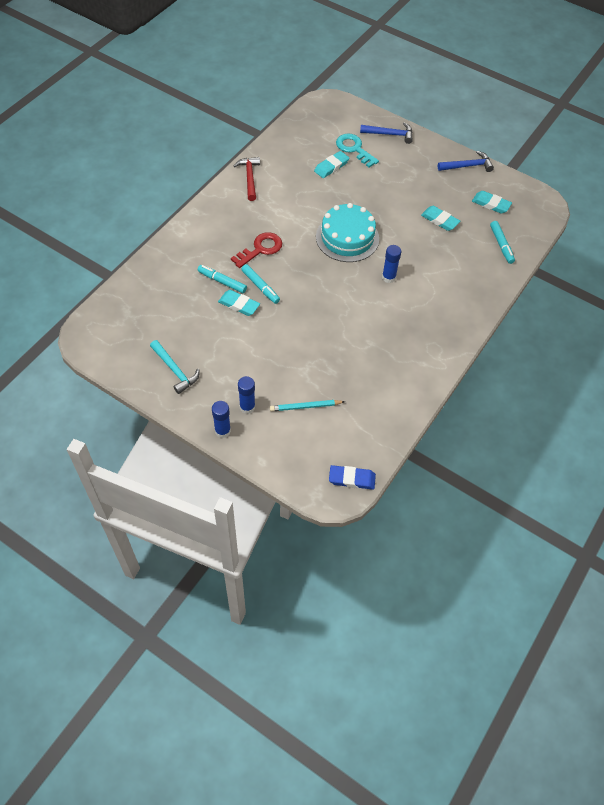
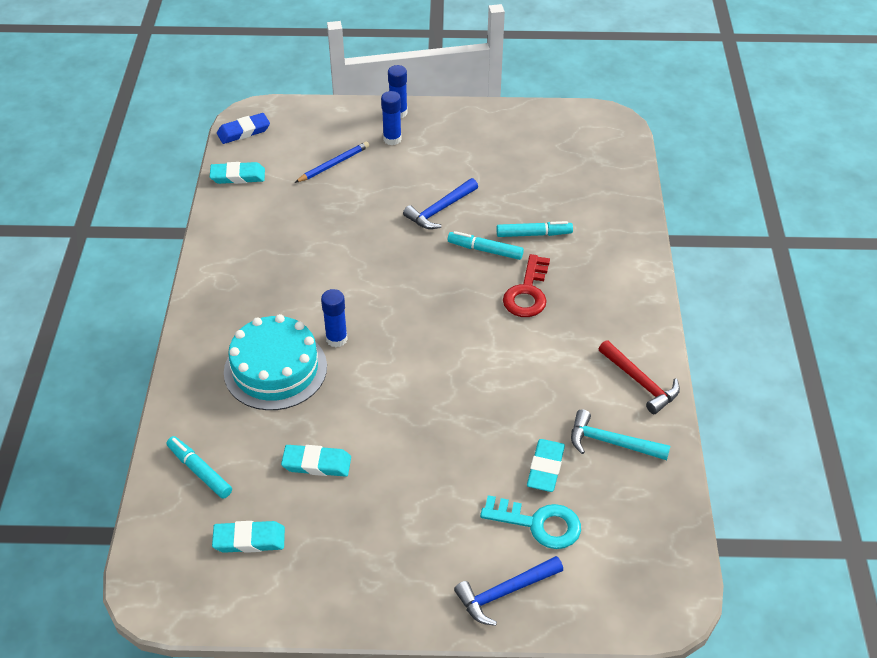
camera: 150 degrees right, 10 degrees down
(175, 370) = (493, 135): turquoise hammer -> turquoise hammer (611, 442)
(239, 305) = (490, 220): turquoise eraser -> turquoise eraser (238, 176)
(305, 407) = (333, 164): turquoise pencil -> blue pencil
(347, 237) = (431, 365): turquoise cake -> turquoise cake (275, 369)
(467, 166) = (328, 600): blue hammer -> blue hammer (440, 210)

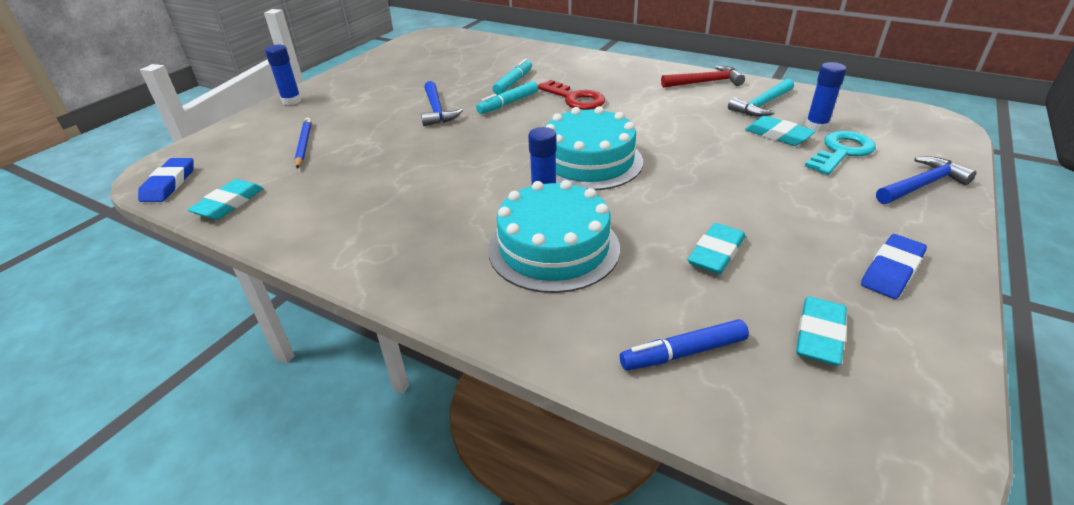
camera: 60 degrees left, 10 degrees down
(199, 471) = (683, 353): turquoise marker -> blue marker
(348, 576) = (891, 270): none -> blue eraser
(392, 139) = (319, 111): blue glue stick -> blue glue stick (816, 126)
(410, 345) = (588, 161): none -> turquoise cake
(505, 592) = (921, 185): blue hammer -> blue hammer turned 120 degrees counterclockwise

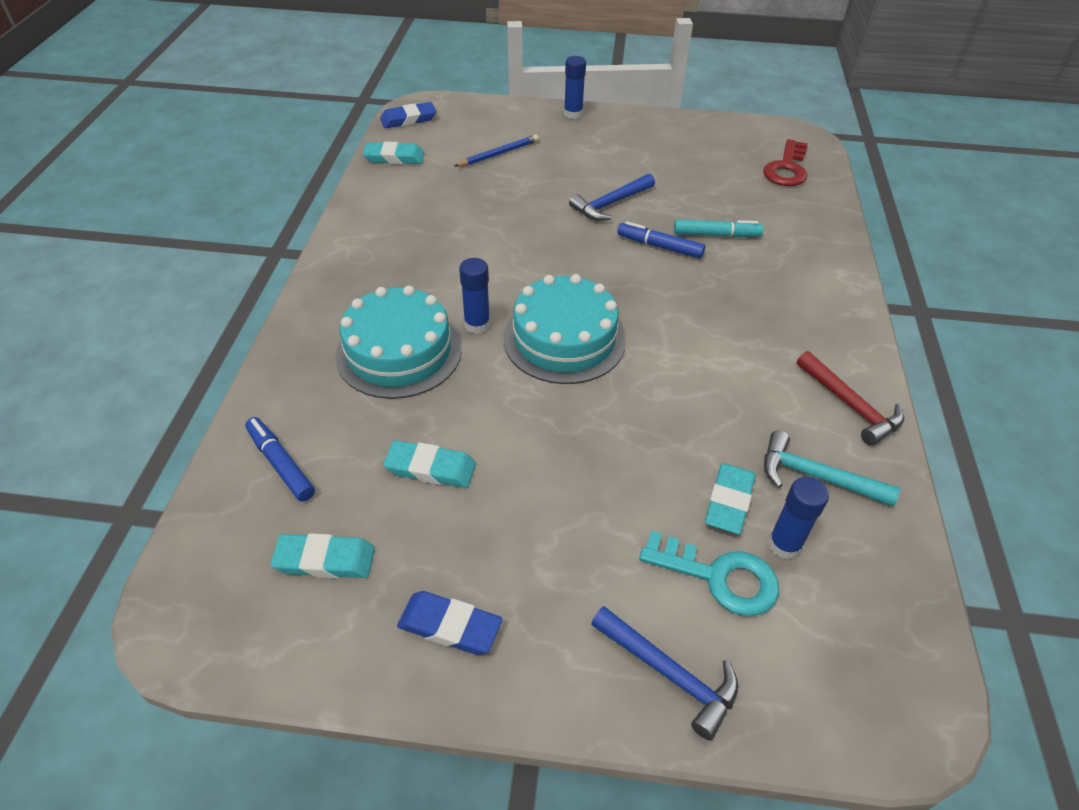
camera: 65 degrees right, 10 degrees up
(508, 103) = (660, 246): turquoise marker -> blue marker
(575, 98) = (708, 293): red key -> red key (787, 168)

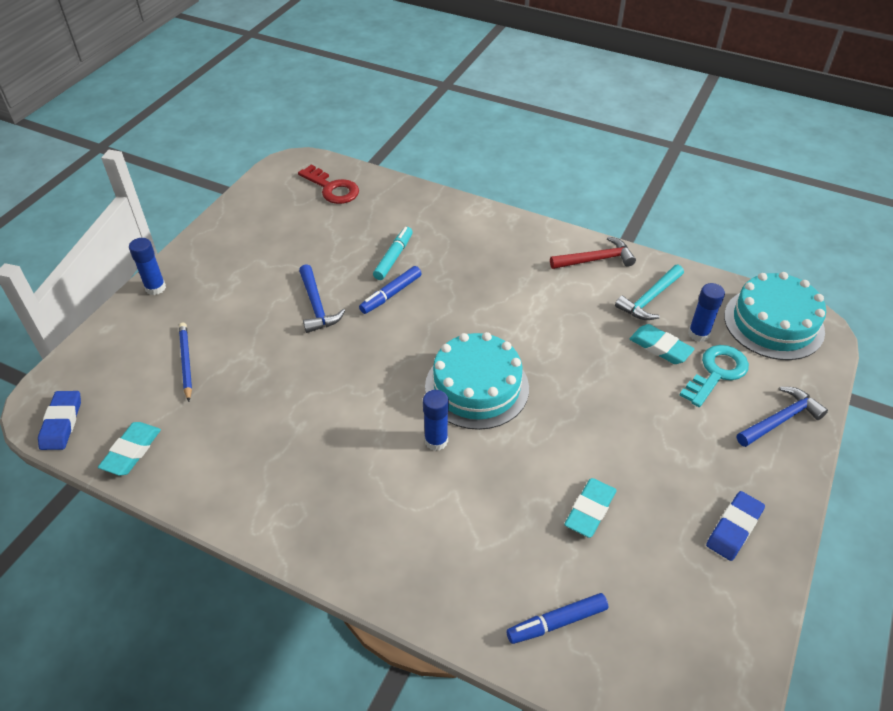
camera: 70 degrees left, 0 degrees up
(325, 560) = (665, 600): turquoise eraser -> none
(399, 352) = (448, 506): turquoise cake -> turquoise cake (773, 323)

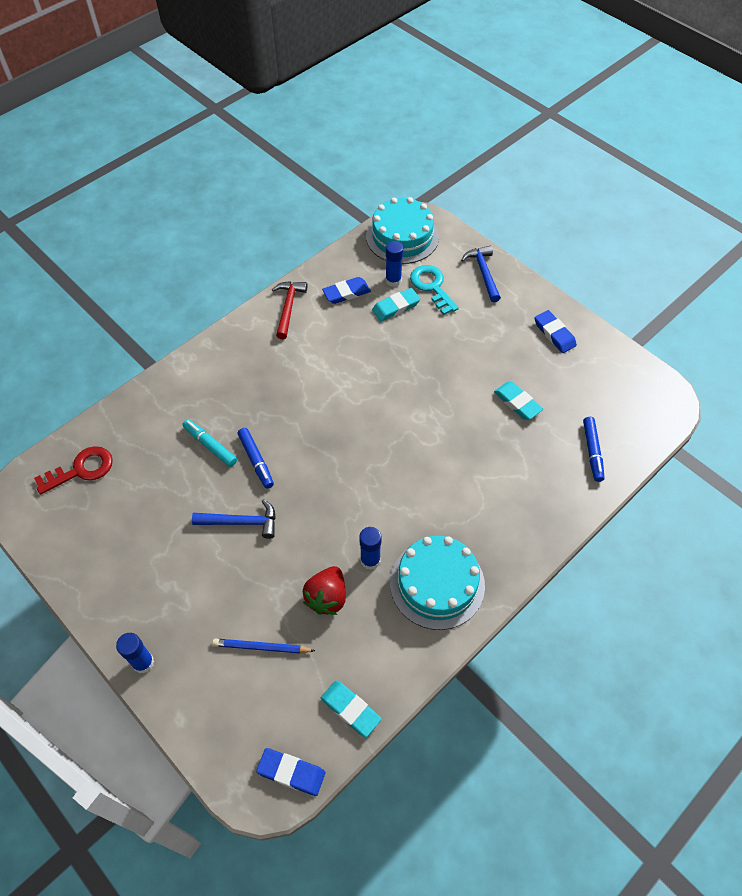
camera: 70 degrees left, 10 degrees up
(252, 396) = (327, 597): none -> red strawberry
(436, 441) = (426, 474): blue glue stick -> blue glue stick (370, 560)
(476, 387) = (385, 432): turquoise cake -> turquoise cake (437, 584)
(650, 299) = (346, 293): turquoise hammer -> blue eraser

